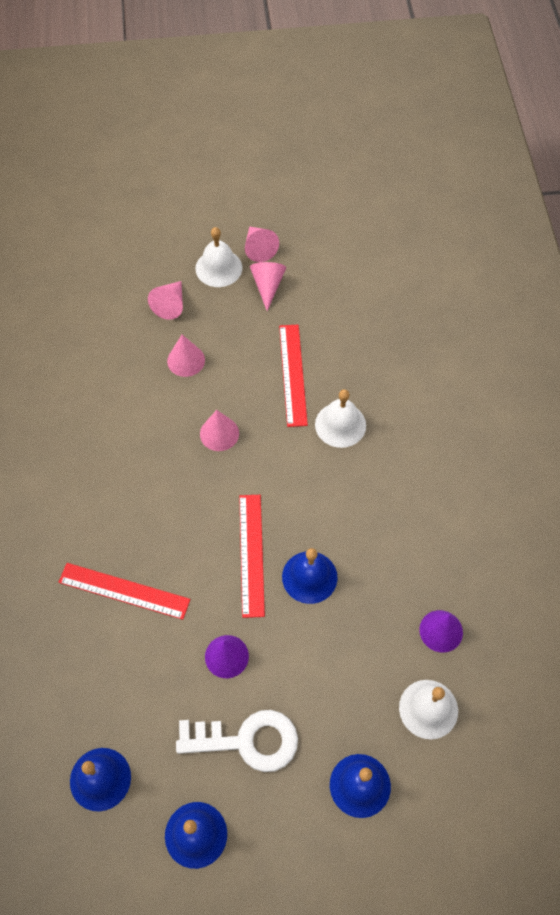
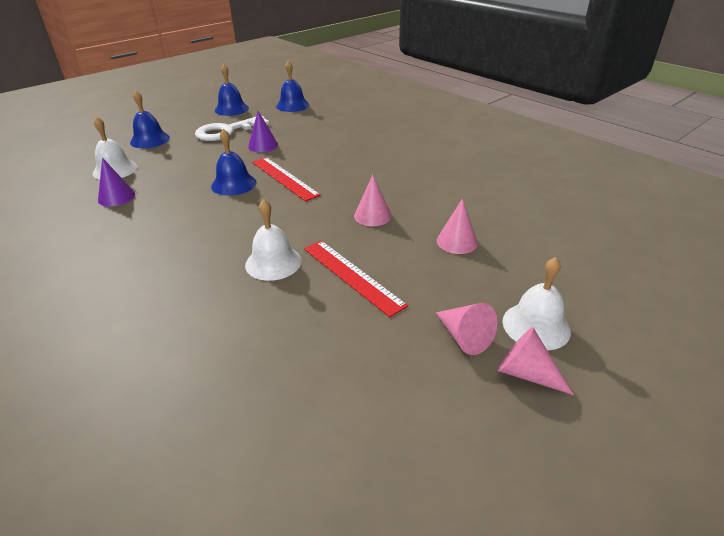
camera: 145 degrees right, 25 degrees down
(124, 591) = (349, 142): red ruler -> none
(170, 305) = (528, 270): pink cone -> none

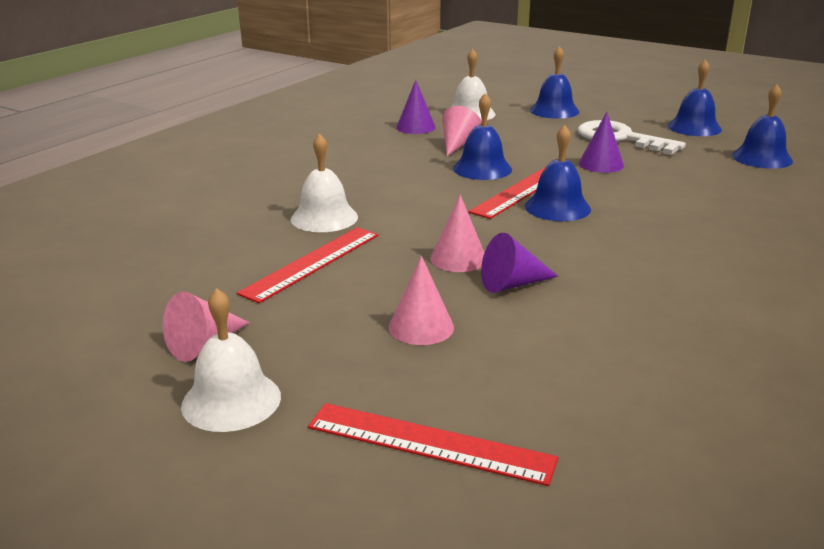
camera: 75 degrees right, 10 degrees down
(318, 171) = (557, 207): none -> blue bell
(413, 204) = (512, 284): none -> purple cone
(526, 373) = (138, 392): pink cone -> pink cone (458, 144)
(574, 255) = (429, 443): none -> red ruler

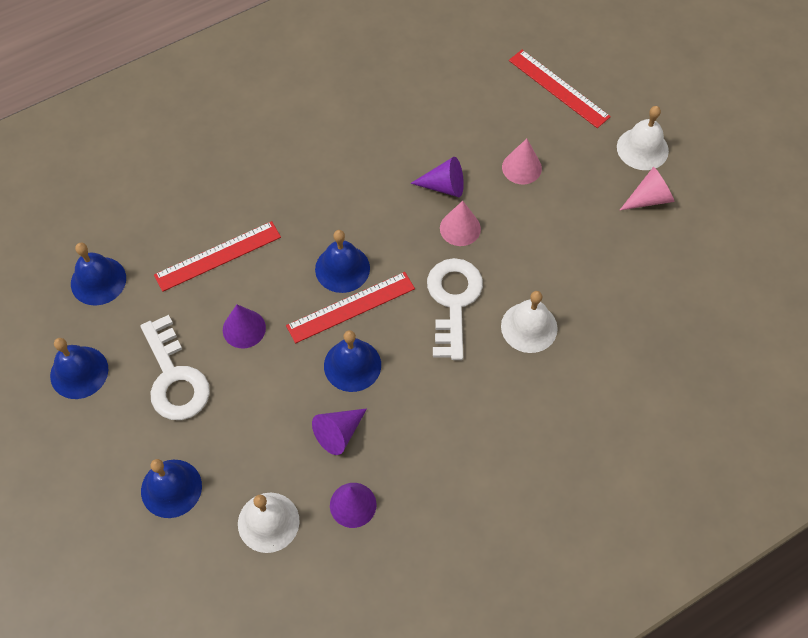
camera: 155 degrees left, 35 degrees up
(312, 263) = (560, 262): red ruler -> red ruler (218, 256)
(419, 214) = (453, 302): none -> white key
(458, 144) = (339, 433): pink cone -> purple cone

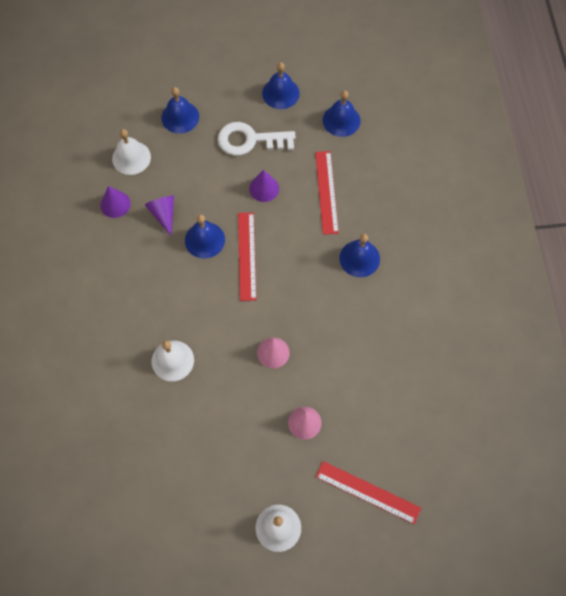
camera: 115 degrees right, 5 degrees up
(342, 268) = (279, 262): blue bell -> blue bell (359, 258)
(444, 186) = (314, 358): purple cone -> none
(453, 302) = (217, 321): white key -> none
(558, 88) = (368, 492): red ruler -> red ruler turned 45 degrees clockwise
(649, 198) = (230, 505): pink cone -> none

